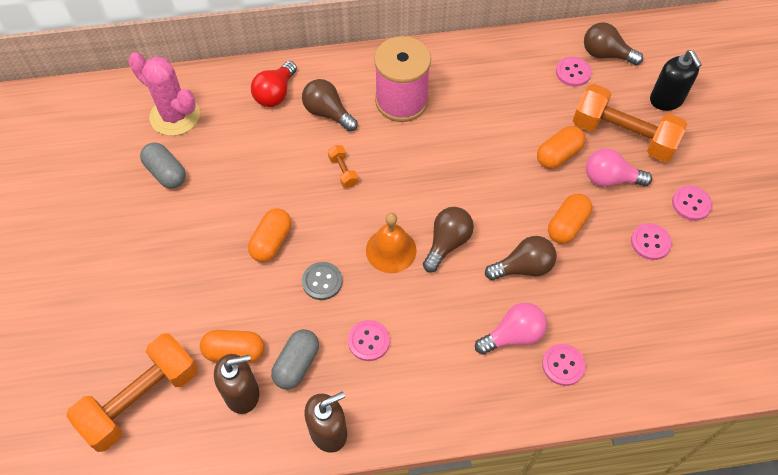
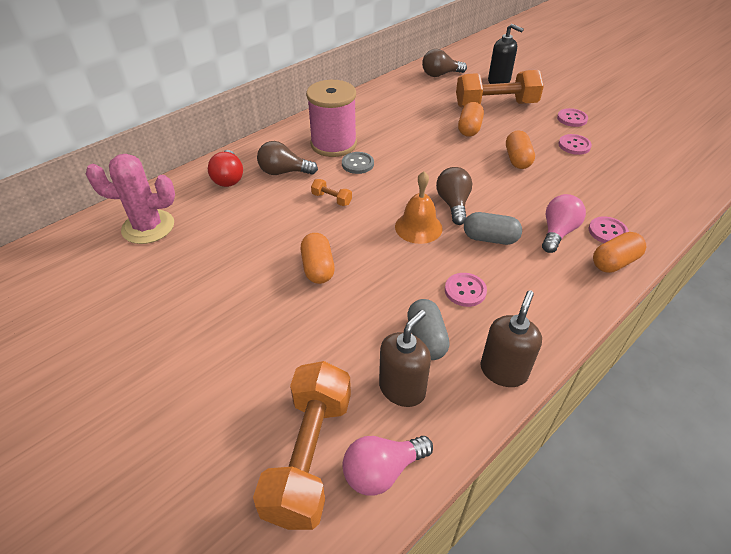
camera: 35 degrees left, 15 degrees down
(166, 173) = (174, 267): grey capsule -> grey capsule (490, 238)
(234, 352) = (363, 361): orange capsule -> orange capsule (614, 262)
(322, 281) = (387, 272): grey button -> grey button (357, 164)
(523, 267) = (518, 193): brown light bulb -> none
(573, 72) = (431, 89): pink button -> none
(610, 179) = (513, 127): pink light bulb -> pink light bulb (382, 471)

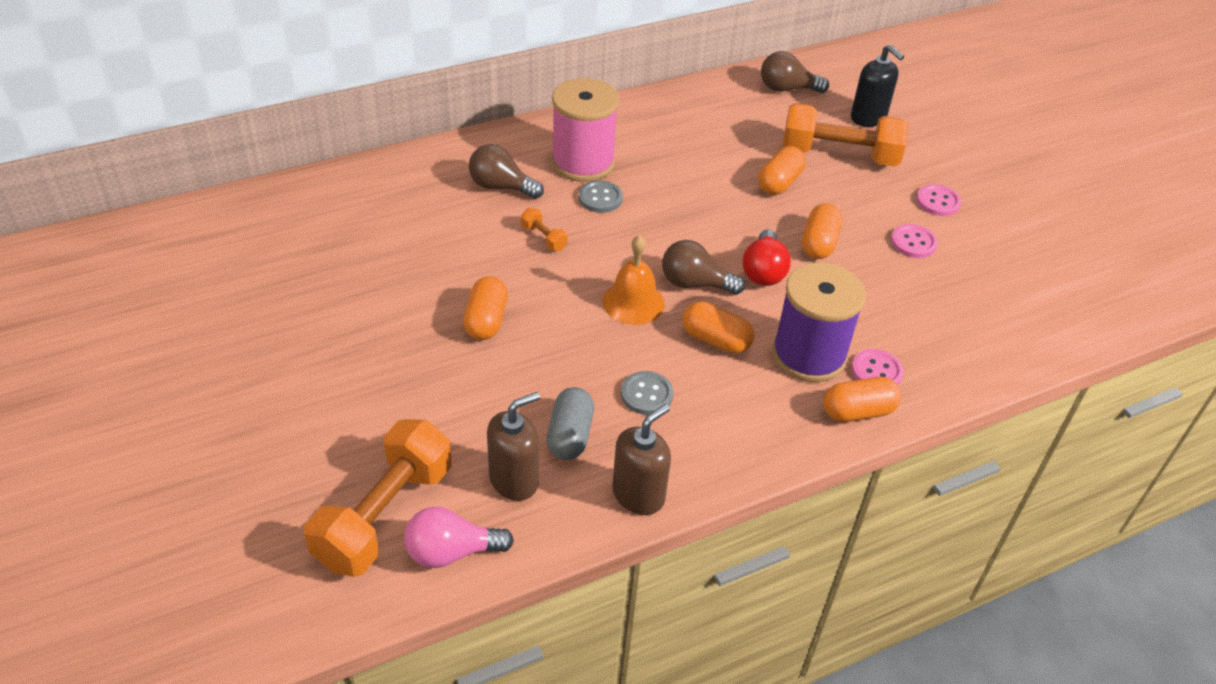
camera: 15 degrees right, 0 degrees up
(148, 227) = (312, 219): pink cactus -> none
(228, 178) = (430, 178): red light bulb -> red light bulb (763, 271)
(453, 204) = (695, 283): brown light bulb -> brown light bulb turned 90 degrees counterclockwise
(465, 291) = (646, 394): pink button -> grey button
(490, 238) = (716, 340): grey capsule -> orange capsule
(557, 232) = (809, 355): pink light bulb -> purple spool

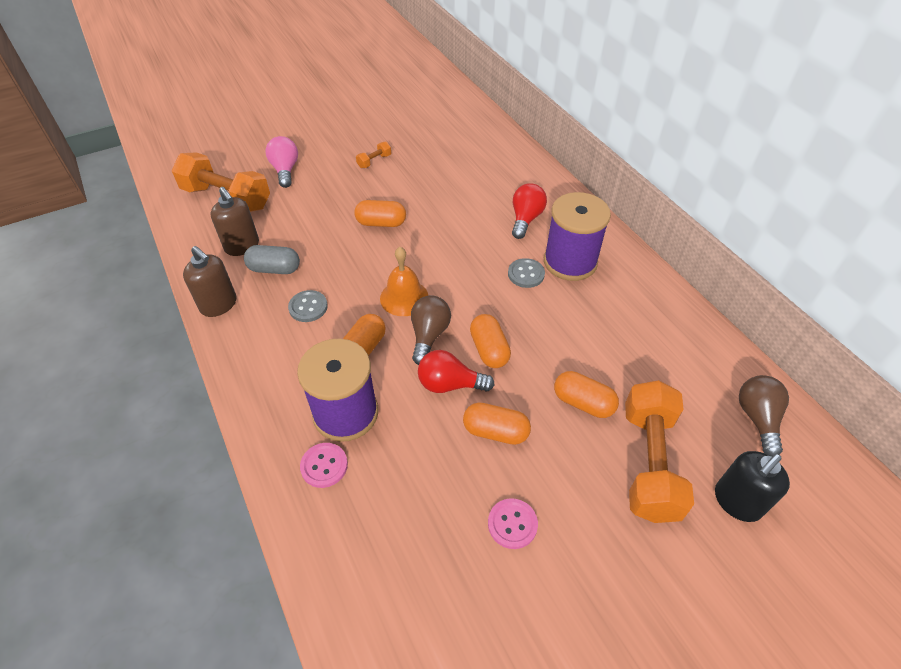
camera: 90 degrees right, 5 degrees up
(451, 552) = (195, 225): pink light bulb -> pink light bulb (285, 170)
(501, 187) = (525, 219): brown light bulb -> red light bulb
(543, 238) = (470, 245): orange dumbbell -> orange dumbbell (374, 161)
(583, 162) = (570, 262): pink spool -> purple spool
(858, 411) = (278, 446): orange capsule -> orange capsule (489, 350)
(938, 202) = (592, 563): pink button -> none

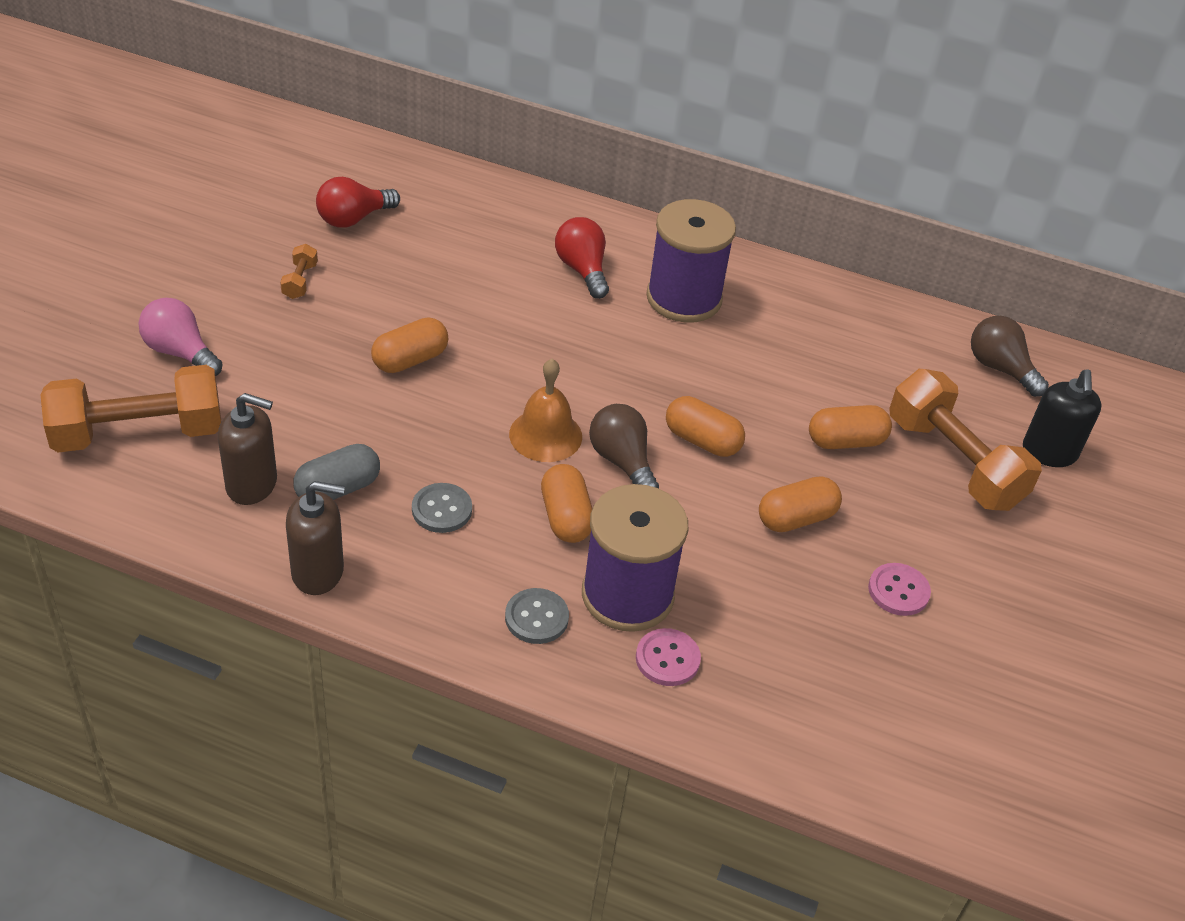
camera: 45 degrees left, 5 degrees down
(450, 384) = (701, 499): red light bulb -> red light bulb (353, 218)
(526, 274) = (652, 336): grey button -> grey button (536, 618)

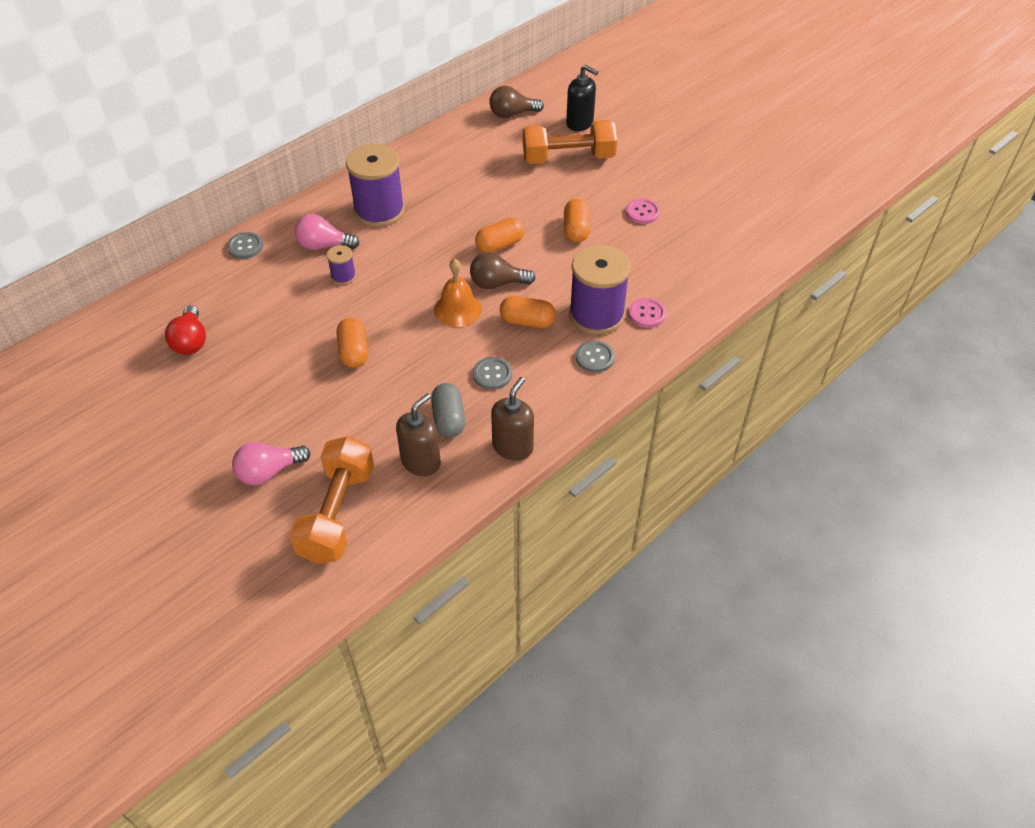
camera: 60 degrees left, 5 degrees up
(300, 281) = (238, 387): orange dumbbell -> none
(535, 205) = (245, 247): none -> grey button
(538, 306) = (343, 276): none -> purple spool
(582, 270) = (324, 246): red light bulb -> pink light bulb
(846, 441) = (532, 190): orange capsule -> none

